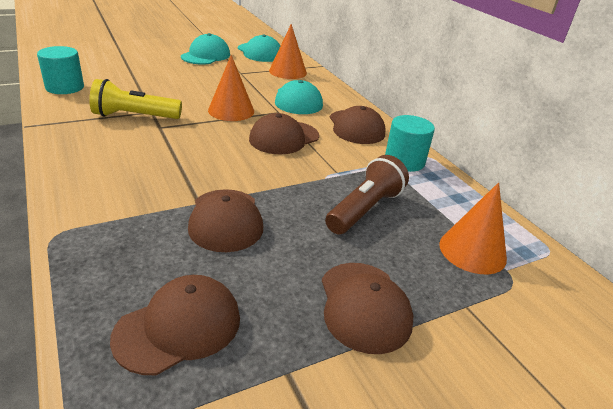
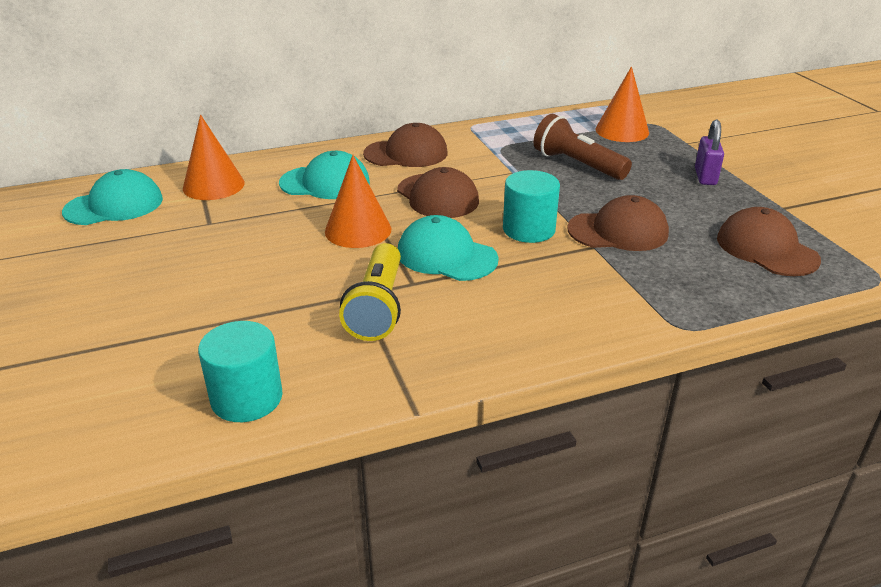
camera: 80 degrees left, 0 degrees up
(206, 55) = (112, 256): turquoise cap -> turquoise cap (446, 256)
(364, 306) = (705, 177): brown cap -> purple padlock
(404, 161) = (483, 138): turquoise cylinder -> turquoise cylinder (529, 229)

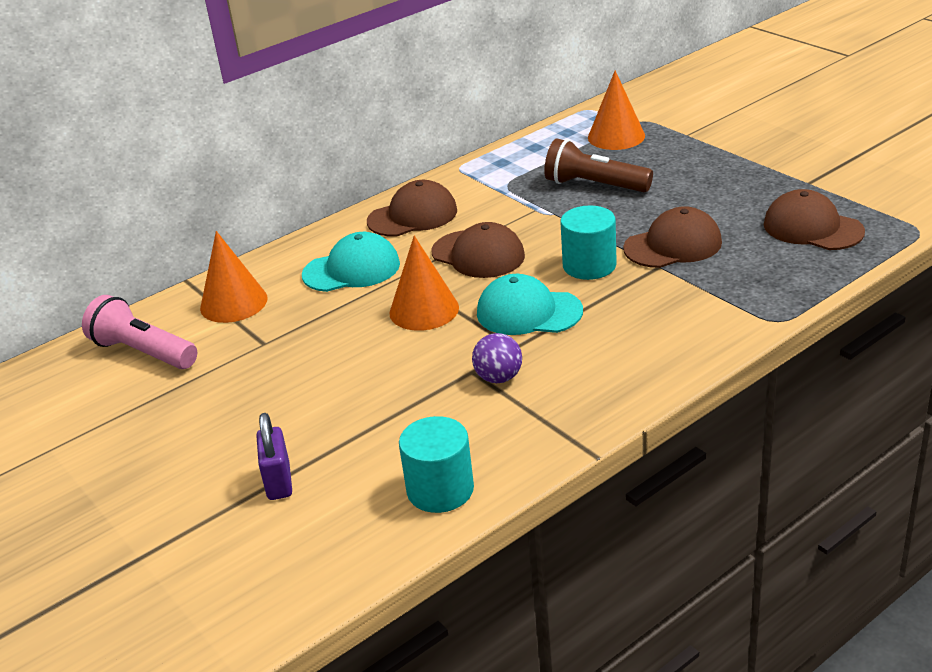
camera: 15 degrees left, 0 degrees up
(114, 205) = (143, 352): turquoise cap -> pink flashlight
(378, 307) = (498, 378): yellow flashlight -> purple ball
(705, 177) = (723, 168): purple padlock -> purple padlock (278, 482)

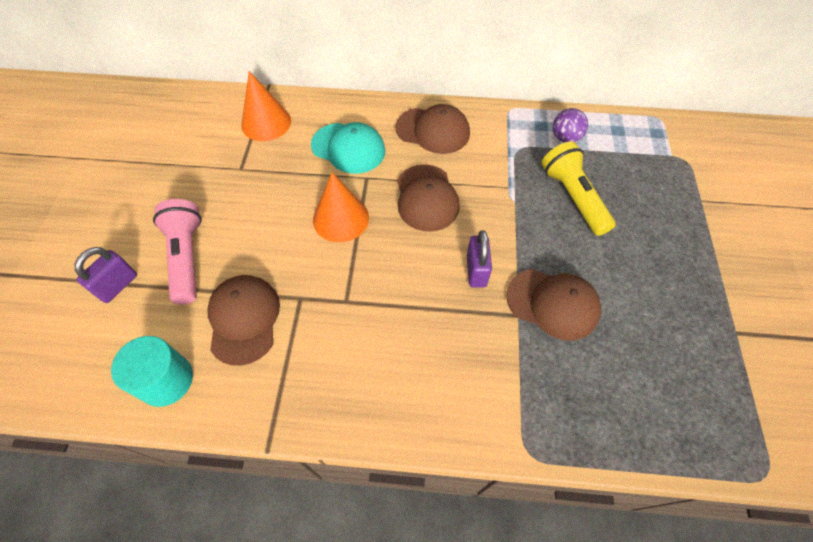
camera: 40 degrees right, 25 degrees up
(143, 352) = (188, 123): pink flashlight -> pink flashlight (187, 257)
(498, 378) = (305, 319): purple ball -> purple ball (565, 138)
(528, 312) = (390, 278): turquoise cap -> none
(589, 265) = (476, 271): turquoise cylinder -> purple padlock
(594, 185) = (573, 197): brown flashlight -> yellow flashlight
(616, 136) = (647, 161): orange cone -> none
(812, 228) = (678, 384): brown cap -> brown cap (244, 319)

